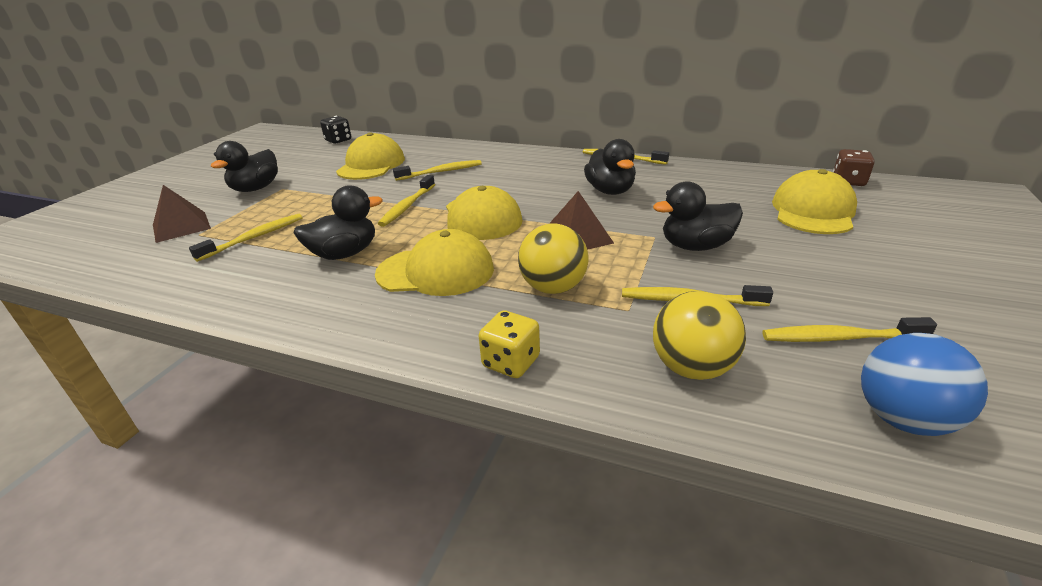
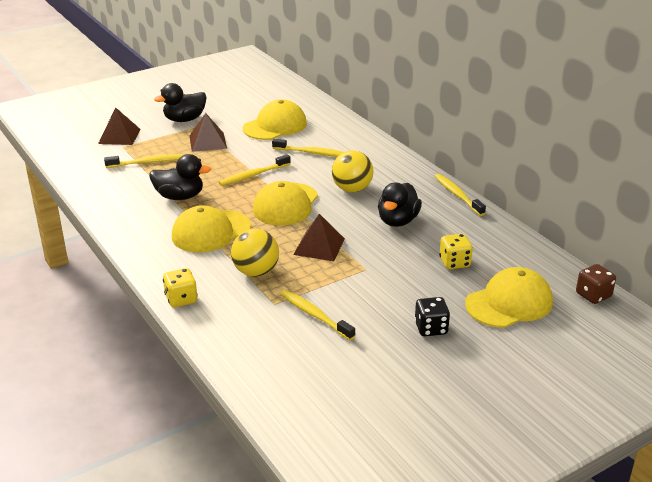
camera: 35 degrees right, 0 degrees up
(311, 197) = (207, 142): none -> brown pyramid
(338, 140) = (282, 89): black dice -> black dice (431, 328)
(436, 271) = (211, 231): yellow cap -> yellow cap turned 105 degrees clockwise
(692, 368) = (256, 346): yellow ball -> yellow ball (352, 189)
(695, 246) = (378, 287): black duck -> none
(714, 201) = (454, 262): none -> yellow dice
(840, 338) = (354, 374): yellow toothbrush -> none
(902, 419) = (309, 416): blue ball -> none

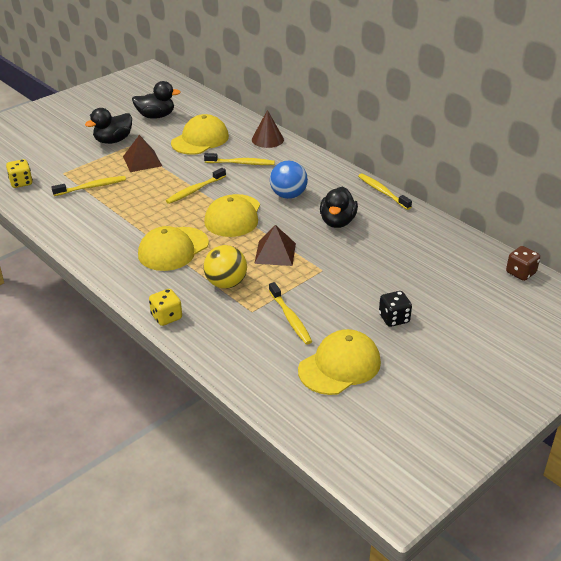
camera: 10 degrees left, 5 degrees up
(119, 136) = (56, 163): brown pyramid -> none
(180, 197) = (133, 218): black duck -> black duck (156, 116)
(315, 315) = (290, 318): yellow toothbrush -> yellow toothbrush turned 150 degrees counterclockwise
(347, 131) = (267, 139): none -> brown cone
(352, 189) = (288, 195): yellow ball -> blue ball
(454, 262) = (397, 256): yellow dice -> yellow dice (21, 183)
(509, 303) = (453, 288): yellow cap -> yellow cap (339, 366)

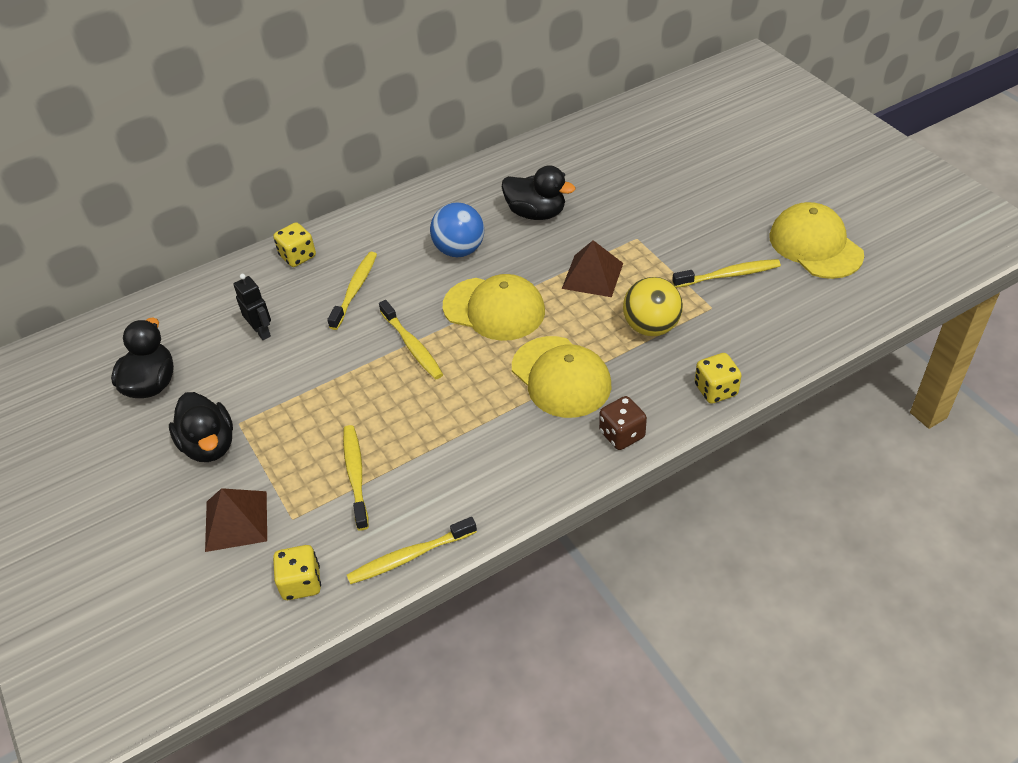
camera: 75 degrees left, 10 degrees up
(142, 161) = (298, 406): brown pyramid -> brown pyramid (236, 521)
(200, 139) = (262, 331): yellow cap -> black robot
(267, 139) = (298, 256): brown cone -> yellow dice
(382, 192) = (480, 167): yellow toothbrush -> yellow toothbrush (409, 556)
(394, 318) = (736, 195): black dice -> none
(520, 273) = (667, 96): brown dice -> brown dice (622, 434)

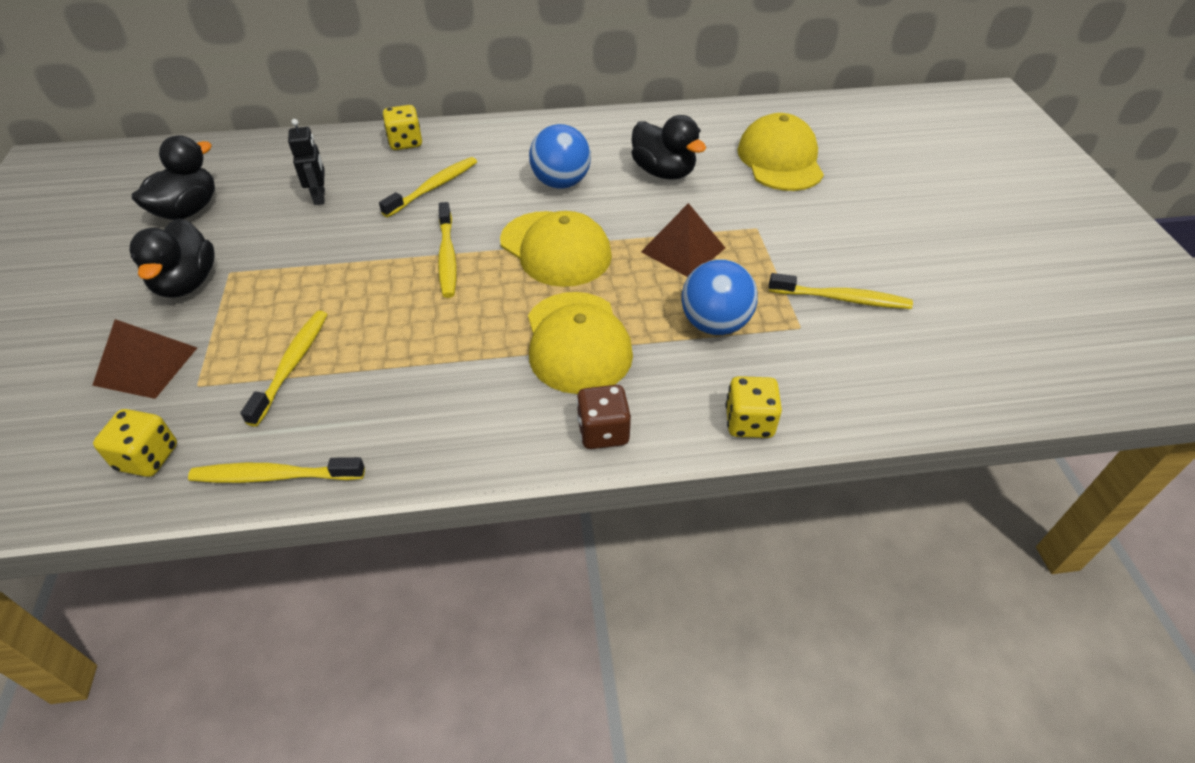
camera: 20 degrees right, 0 degrees up
(651, 327) = (714, 324): yellow ball -> blue ball
(815, 245) = (970, 300): yellow cap -> yellow cap (780, 160)

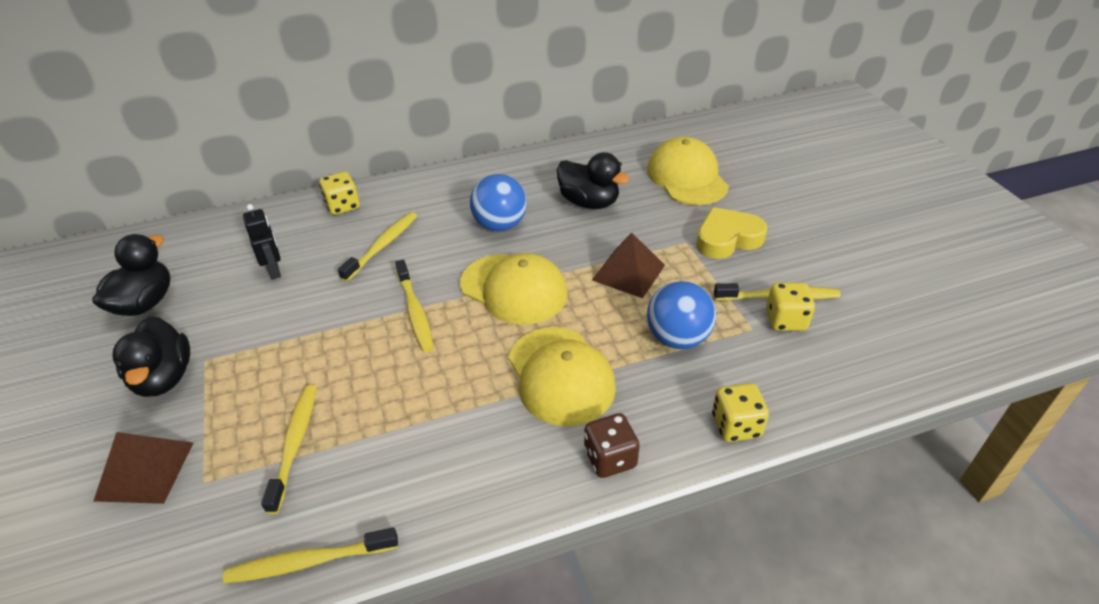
camera: 10 degrees left, 5 degrees down
(148, 458) = (173, 567): yellow dice -> yellow dice (785, 320)
(804, 230) = (727, 239): none -> yellow heart

